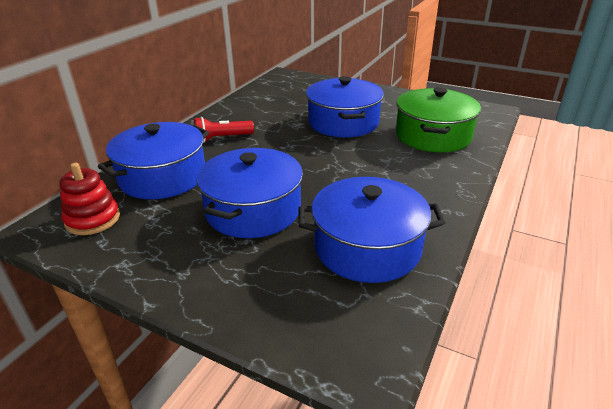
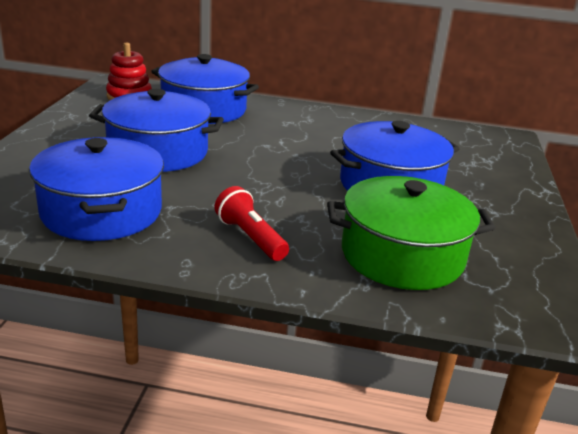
camera: 70 degrees right, 5 degrees down
(222, 138) = (295, 123): red flashlight -> red flashlight (250, 238)

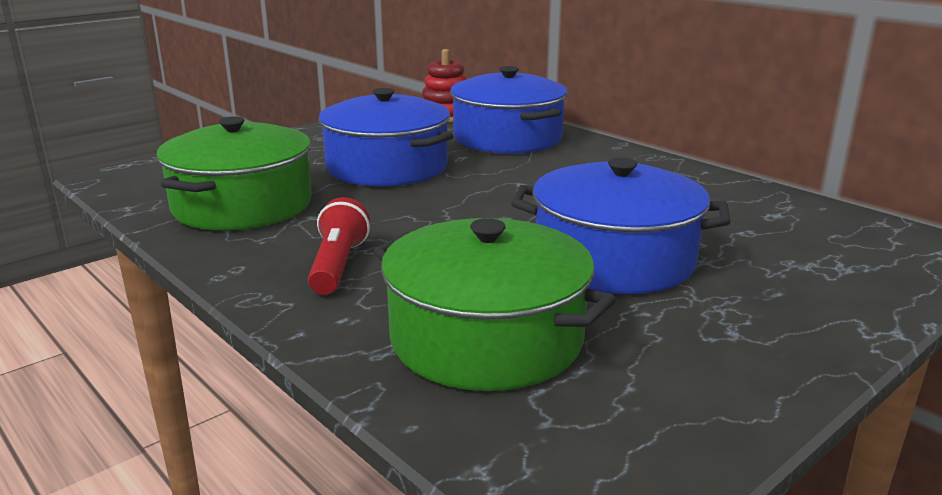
camera: 40 degrees right, 5 degrees down
(102, 211) = (242, 205): blue pot -> green pot

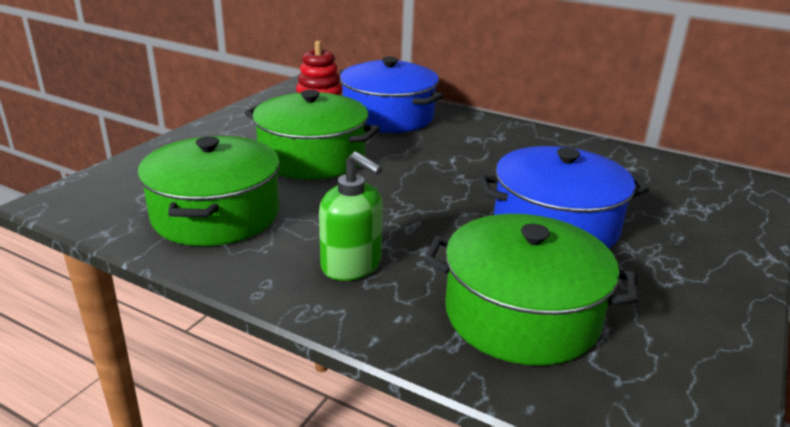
camera: 20 degrees left, 5 degrees up
(337, 265) = (352, 265): red flashlight -> green soap dispenser
(387, 167) = (312, 157): blue pot -> green pot

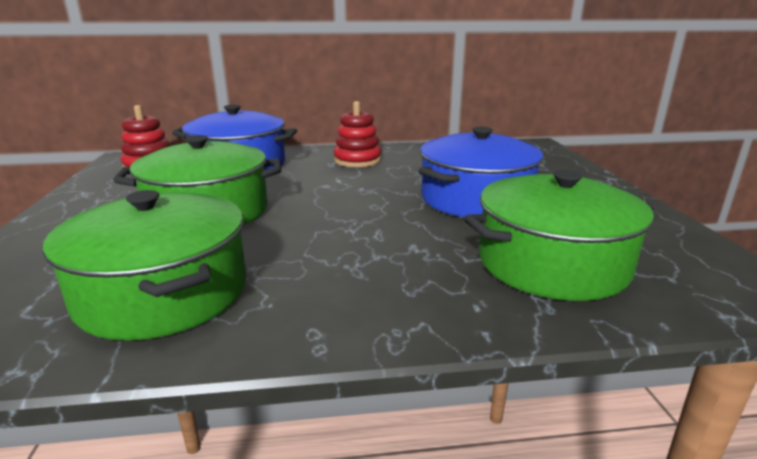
camera: 35 degrees left, 5 degrees down
(352, 265) = (374, 282): green soap dispenser -> none
(501, 142) = (357, 160): none -> red stacking toy

